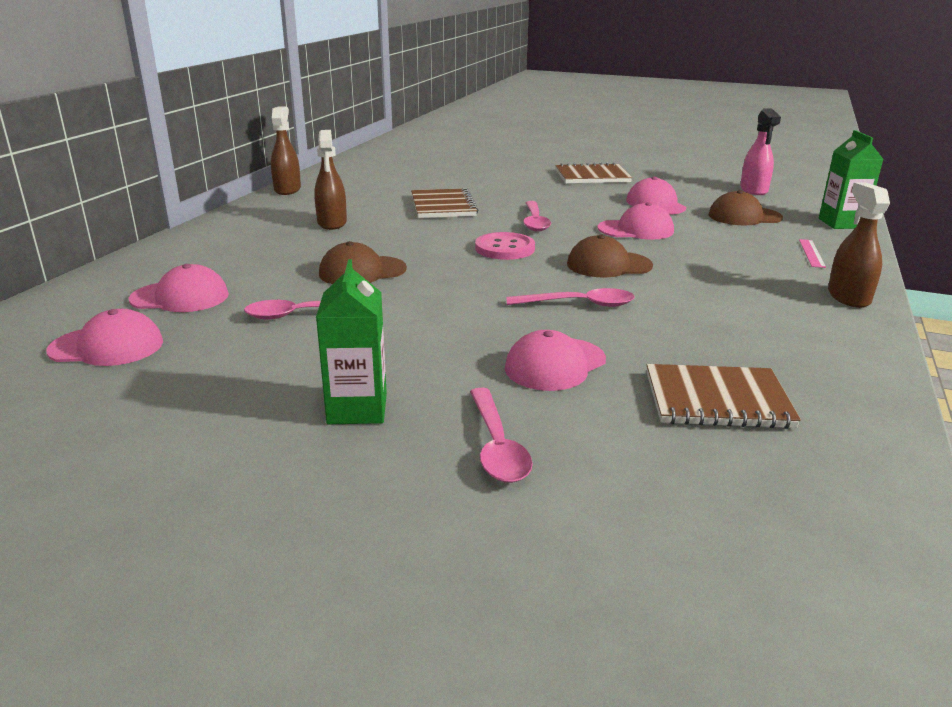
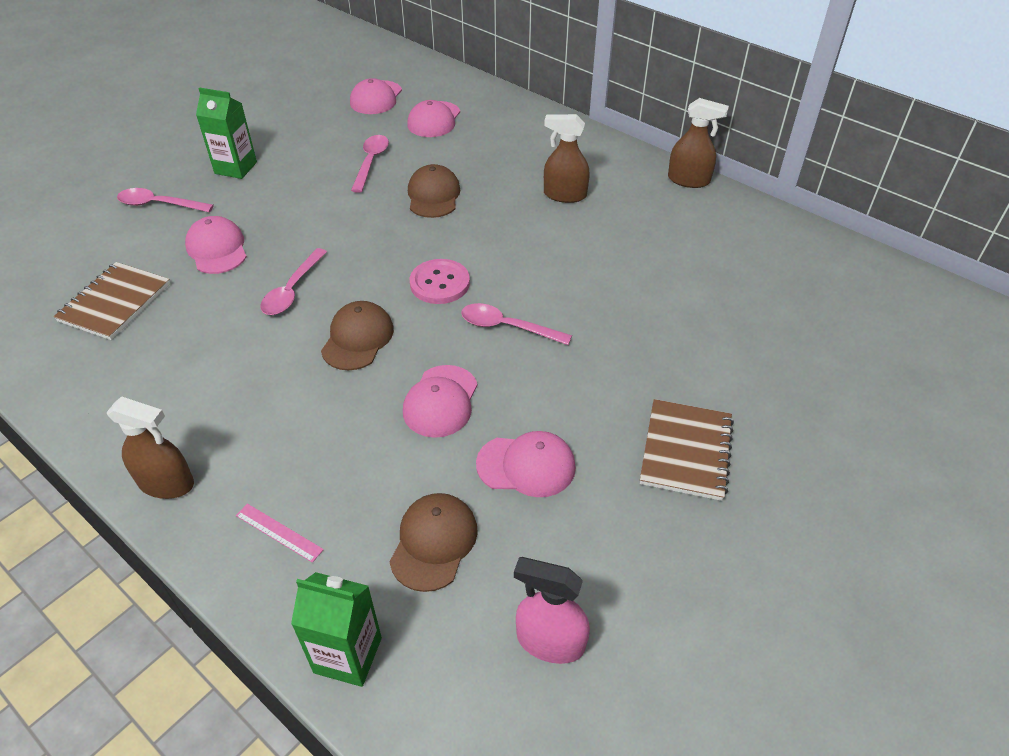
camera: 110 degrees right, 20 degrees up
(443, 206) = (591, 272): brown notebook -> none

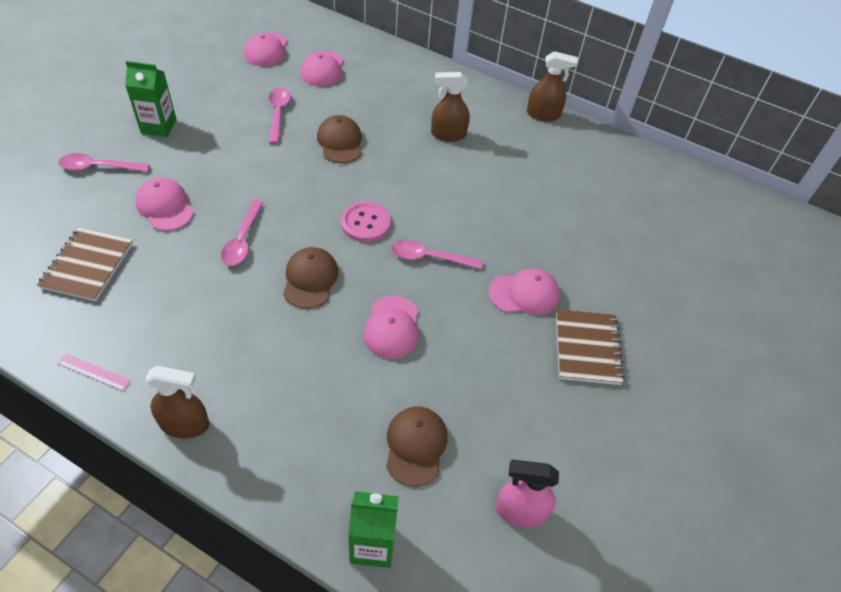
camera: 15 degrees left, 5 degrees up
(279, 532) = (291, 454): pink ruler -> pink ruler (94, 372)
(526, 466) = (471, 374): pink cap -> pink cap (524, 294)

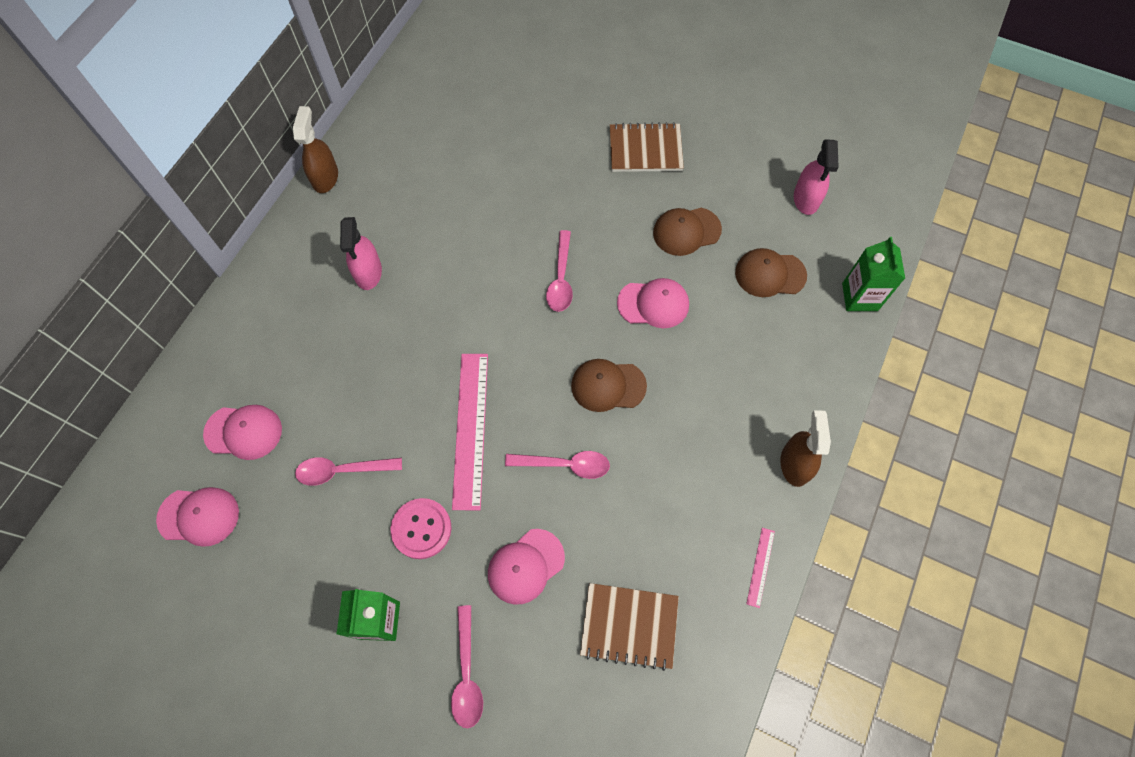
camera: 90 degrees left, 15 degrees up
(292, 184) = (470, 429): none -> pink ruler
(340, 142) = (392, 388): brown cap -> brown cap (686, 231)
(365, 223) = (522, 343): pink button -> pink button (421, 529)
(448, 134) = (368, 272): brown spray bottle -> pink spray bottle
(524, 294) = (593, 196): pink cap -> none

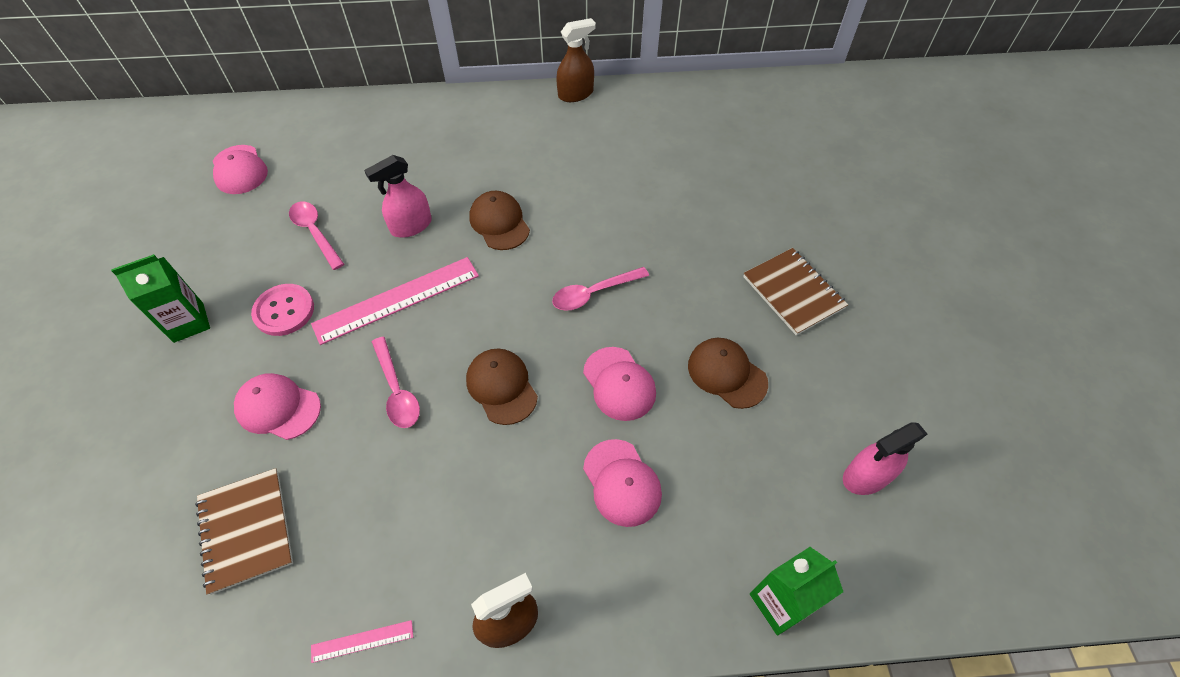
camera: 60 degrees right, 10 degrees down
(243, 432) = (321, 159): pink cap -> pink cap (622, 482)
(368, 272) = (506, 160): pink spray bottle -> pink spray bottle (411, 226)
(467, 674) = (156, 411): pink spoon -> none
(770, 274) = (736, 482): brown cap -> brown cap (499, 223)

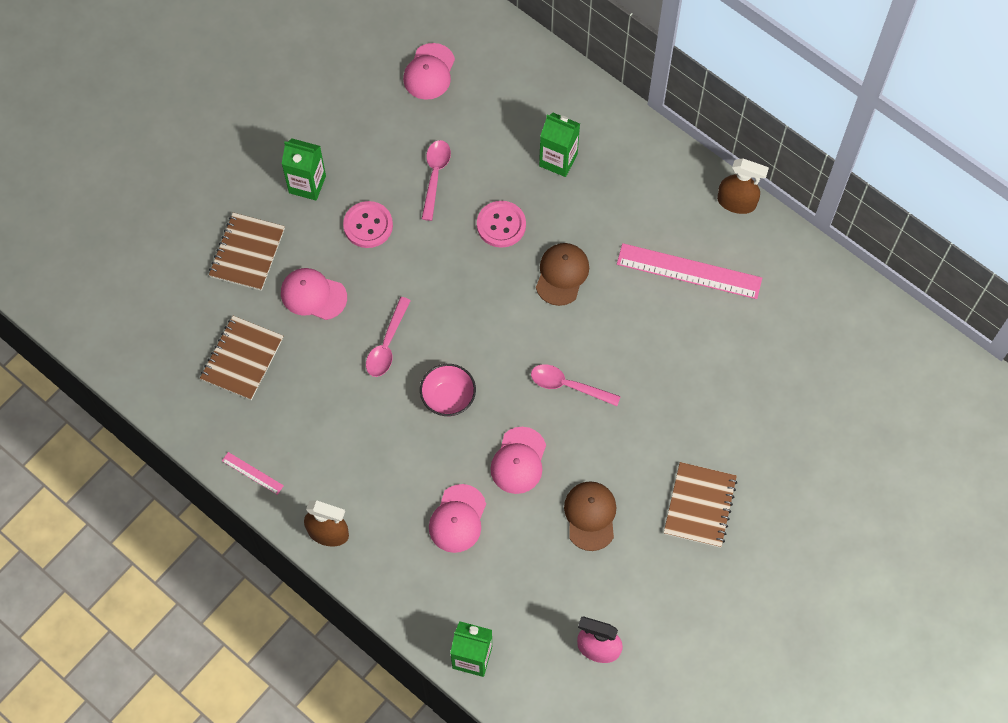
camera: 45 degrees right, 10 degrees up
(168, 426) = (247, 253): none -> brown notebook
(278, 407) = (313, 295): pink cap -> pink cap turned 45 degrees counterclockwise
(397, 299) = (441, 278): pink ruler -> pink ruler (689, 271)
(411, 226) = (501, 225): pink spray bottle -> pink button
(413, 155) = (558, 160): none -> green carton
(501, 387) = (448, 398): brown cap -> pink bowl

